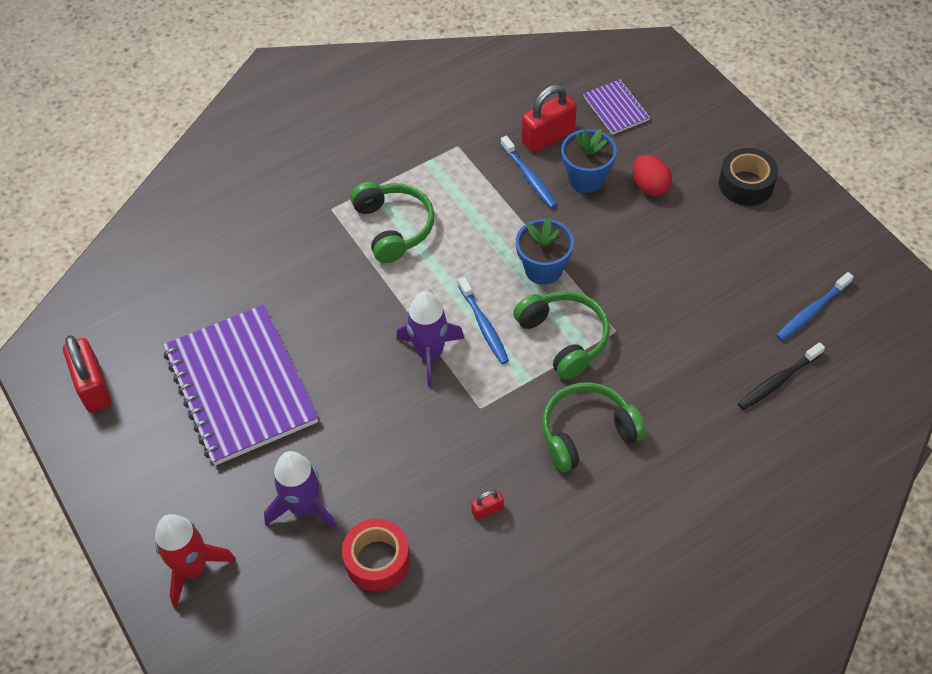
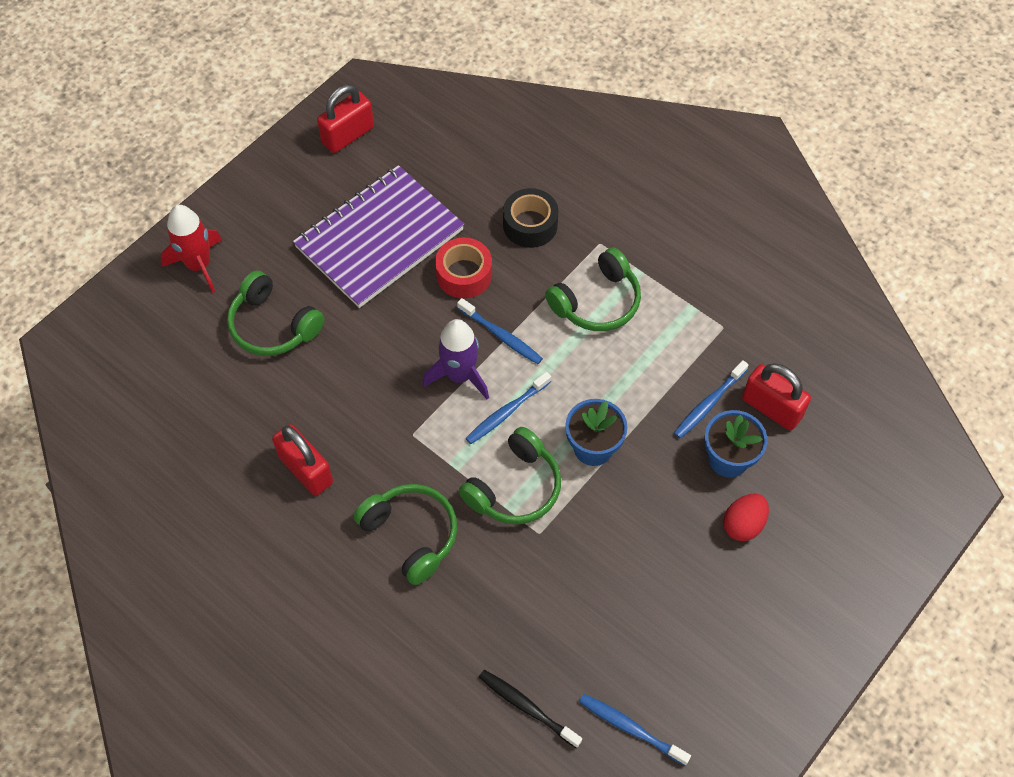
camera: 70 degrees right, 5 degrees up
(304, 508) = (273, 326): purple rocket -> green headphones
(377, 560) = (236, 396): red tape -> red tape (464, 274)
(399, 310) = (501, 336): none -> blue toothbrush
(487, 510) = (306, 470): red padlock -> red padlock, size x2.11
(616, 108) = (842, 465): purple notebook -> none
(746, 184) = (787, 625): black tape -> black tape (530, 225)

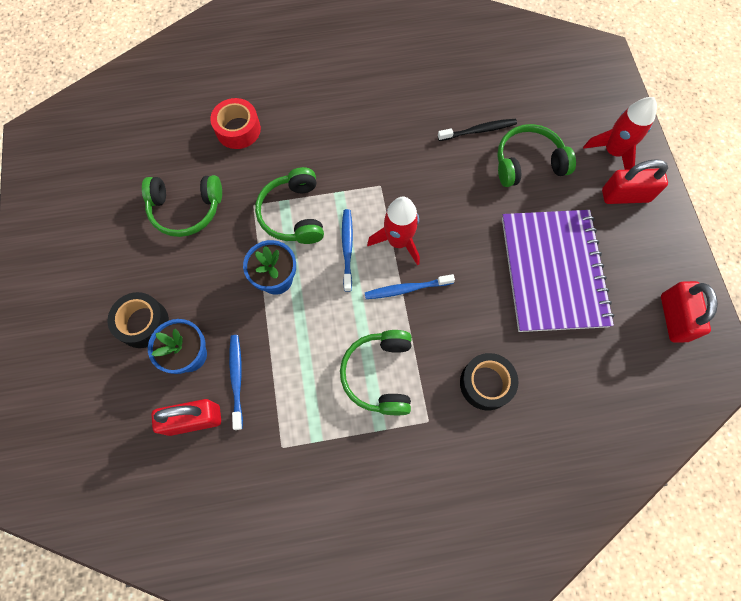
camera: 130 degrees right, 10 degrees up
(306, 470) = (407, 117): red padlock -> red padlock (625, 196)
(411, 534) = (317, 141): green headphones -> green headphones (186, 209)
(459, 375) = (398, 241): purple rocket -> red rocket
(464, 274) = (477, 303): red tape -> red tape (238, 129)
(527, 707) = (170, 127): black toothbrush -> black toothbrush (478, 130)
(630, 728) = (108, 164): blue toothbrush -> none
(743, 524) = (143, 323): red egg -> black tape

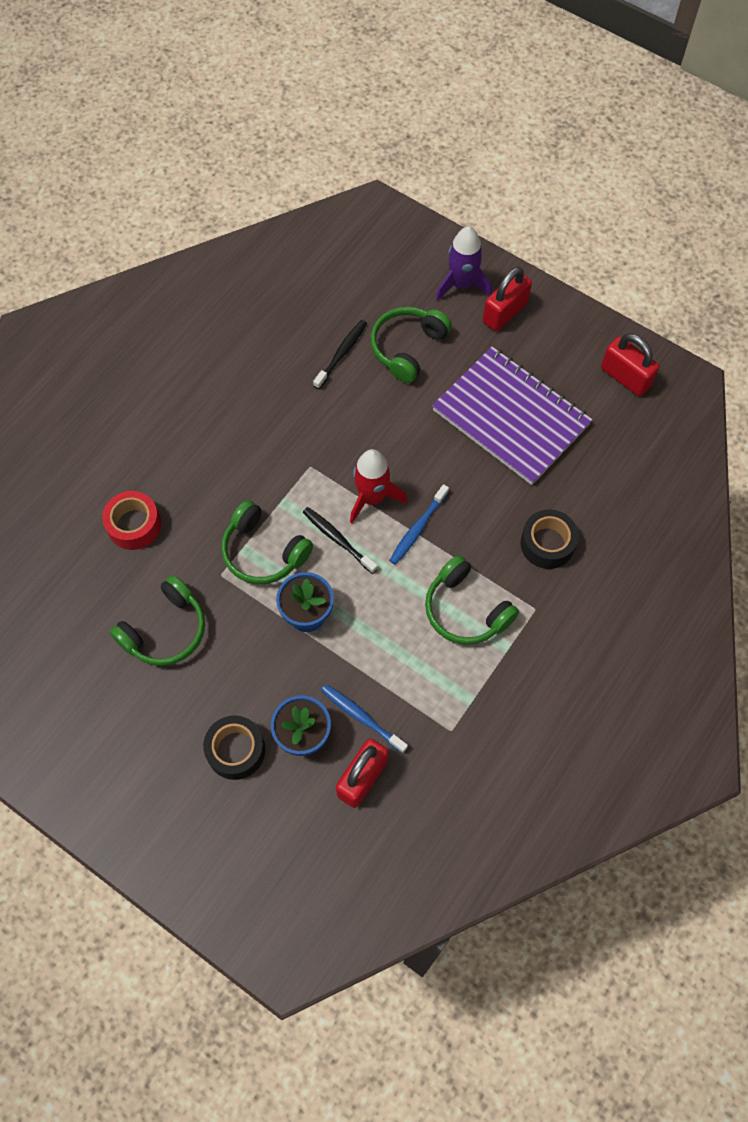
camera: 45 degrees left, 5 degrees down
(347, 248) = (338, 539): blue toothbrush -> black toothbrush
(613, 152) = (462, 285): red rocket -> purple rocket

